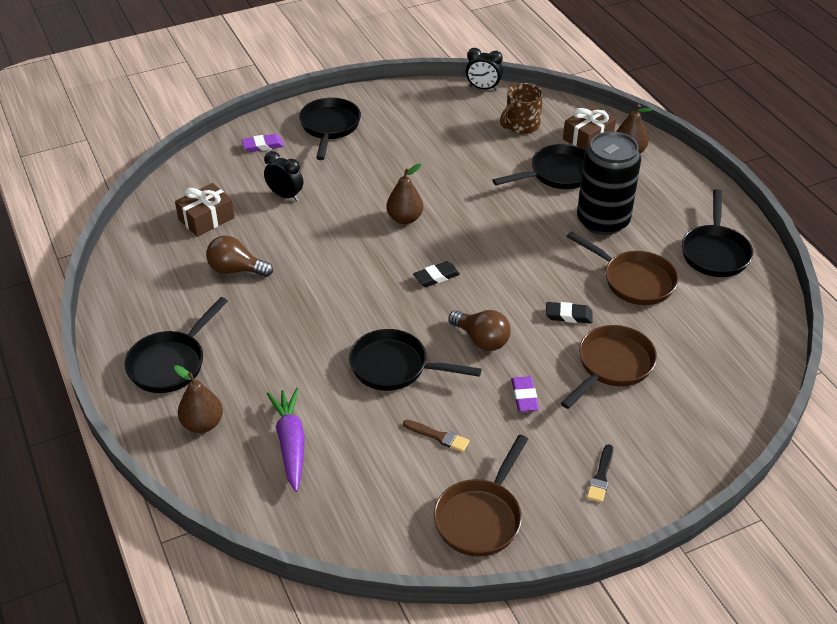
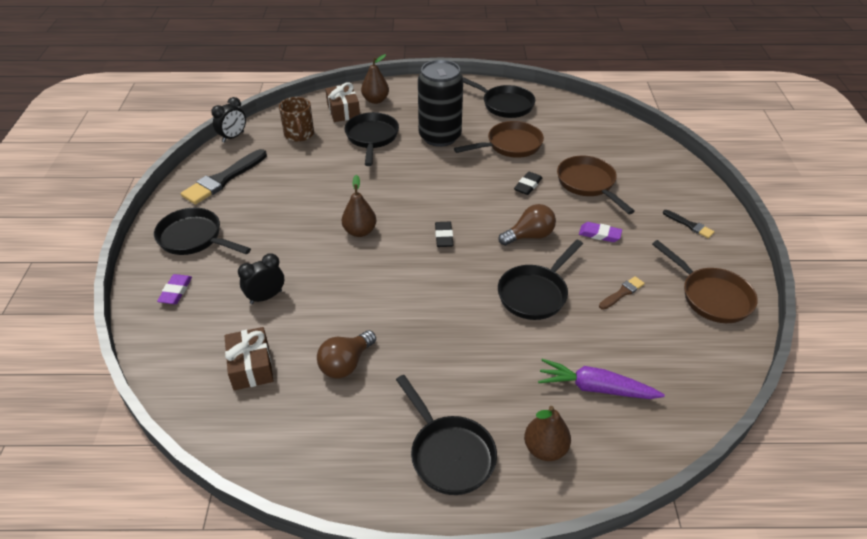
camera: 65 degrees left, 0 degrees up
(417, 109) = (223, 179): none -> black brush

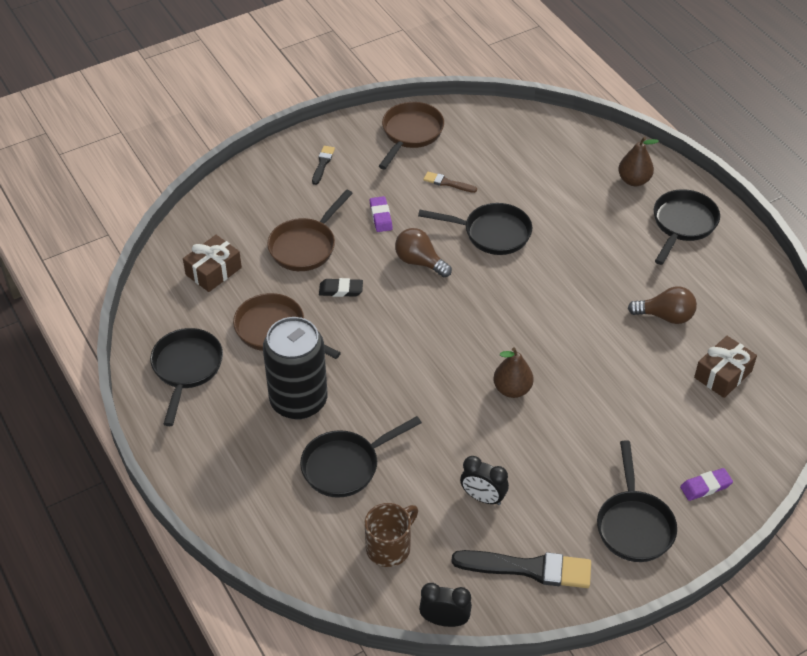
camera: 120 degrees left, 5 degrees up
(266, 297) = (650, 411): black clock -> black clock (483, 497)
(343, 111) = (305, 530): brown gift -> brown gift (213, 271)
(375, 100) = (256, 508): brown pear -> none
(444, 236) = (468, 322): black eraser -> none
(595, 388) = (560, 171): purple carrot -> none

